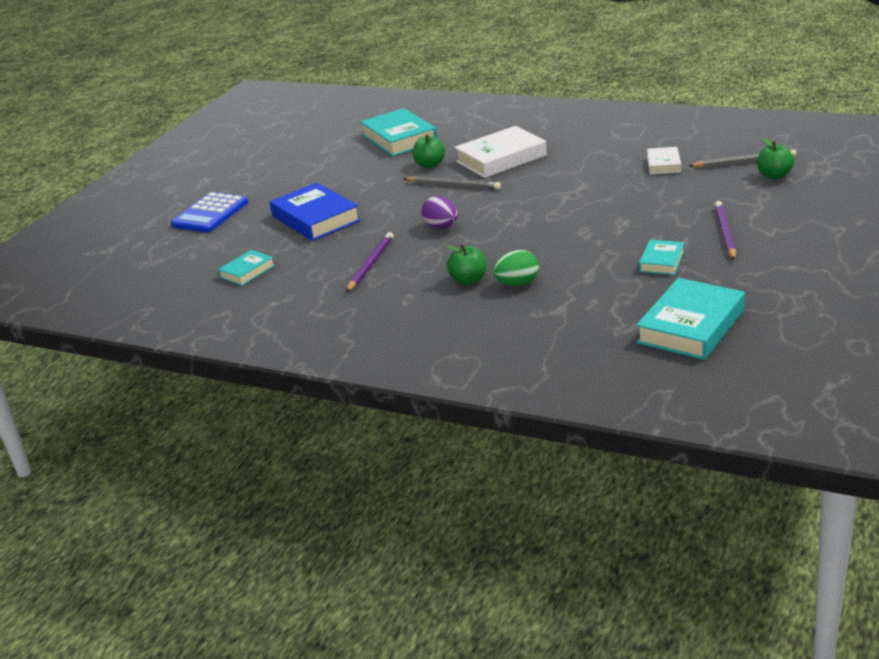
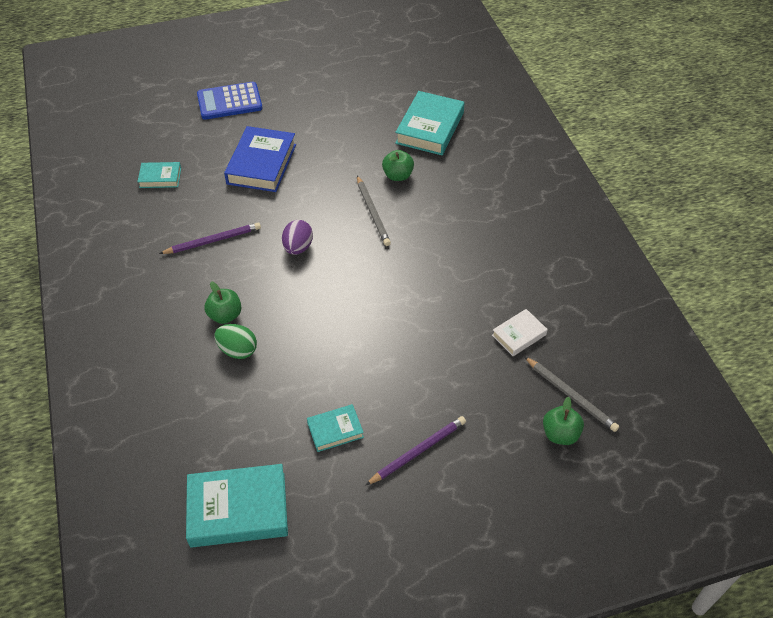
camera: 45 degrees right, 20 degrees up
(501, 158) = (443, 214): white book -> none

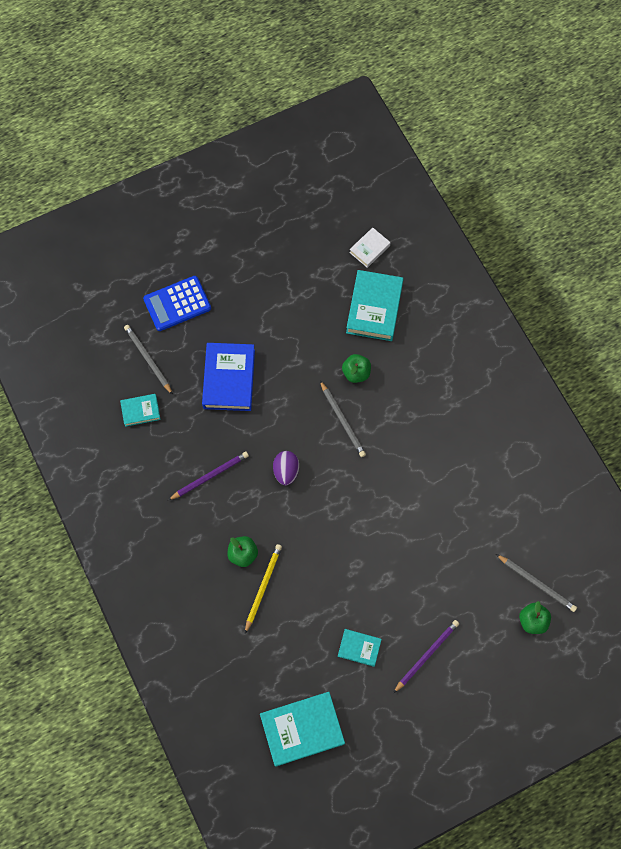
camera: 10 degrees left, 20 degrees up
(184, 139) = (148, 359): none -> grey pencil
(238, 350) = (263, 587): green egg -> yellow pencil
(335, 430) = (359, 648): turquoise book -> turquoise book turned 45 degrees clockwise
(519, 335) = (488, 532): white book -> white book (369, 249)

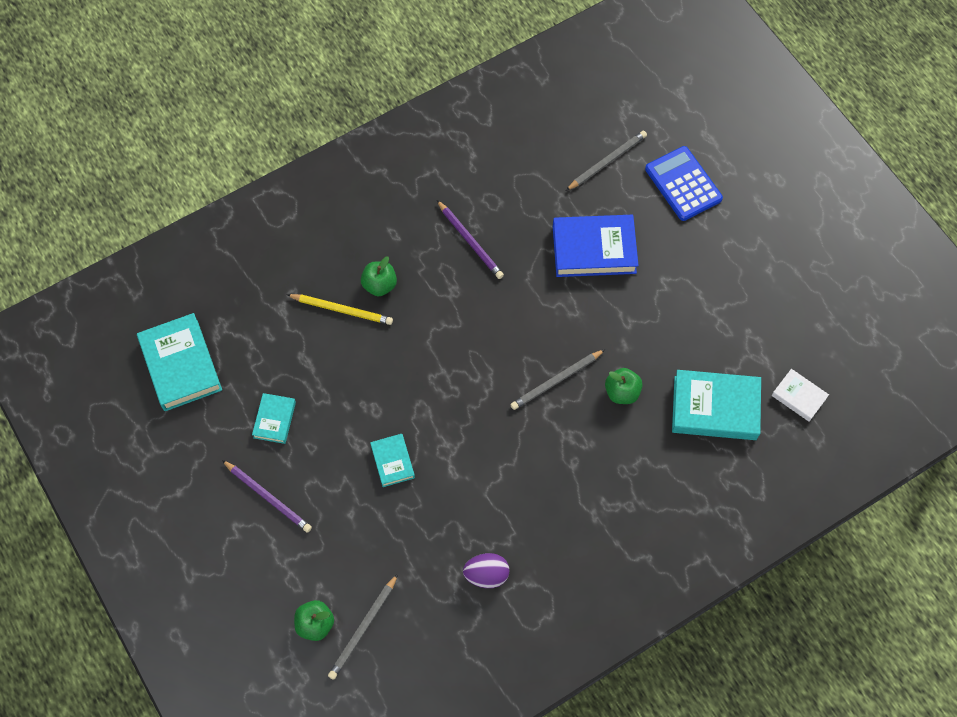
camera: 85 degrees right, 5 degrees down
(140, 411) = (542, 162): turquoise book -> turquoise book (392, 461)
(286, 471) = (484, 322): purple egg -> purple egg (486, 575)

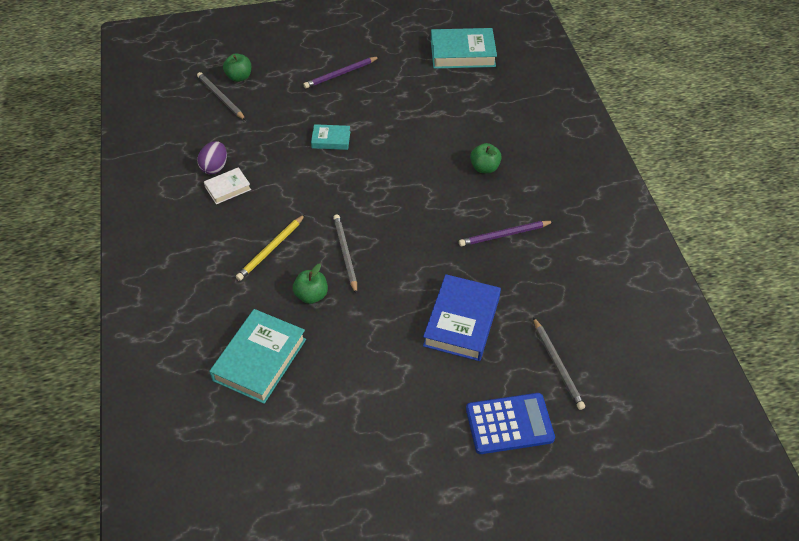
camera: 110 degrees right, 15 degrees down
(274, 420) = (397, 88): turquoise book -> none
(342, 310) = (471, 141): yellow pencil -> yellow pencil (271, 249)
(799, 397) = (232, 434): white book -> white book (228, 188)

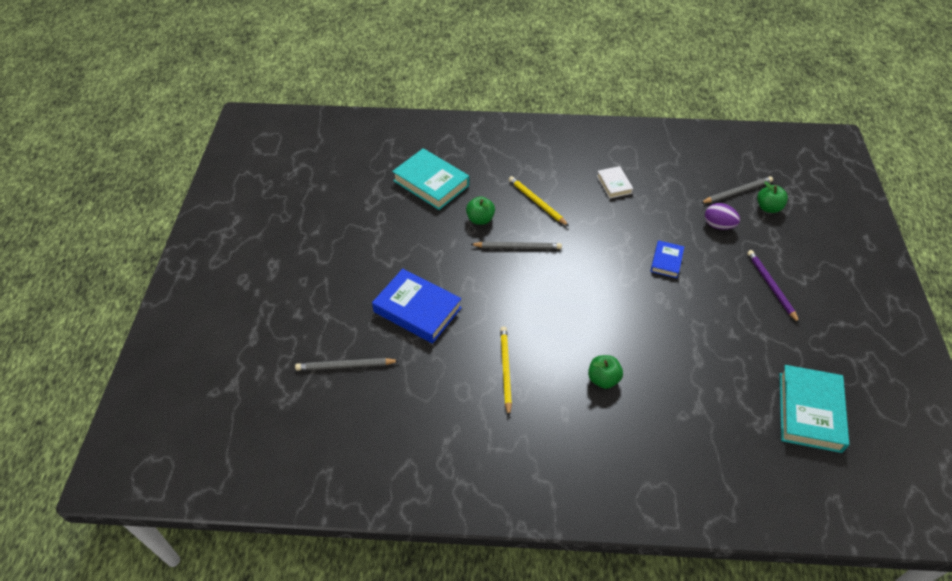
camera: 105 degrees right, 0 degrees up
(215, 167) = (642, 179): purple egg -> purple egg (718, 225)
(331, 140) = (666, 261): turquoise book -> blue book
(504, 235) = (505, 370): purple pencil -> yellow pencil
(509, 424) = (308, 315): blue calculator -> none

